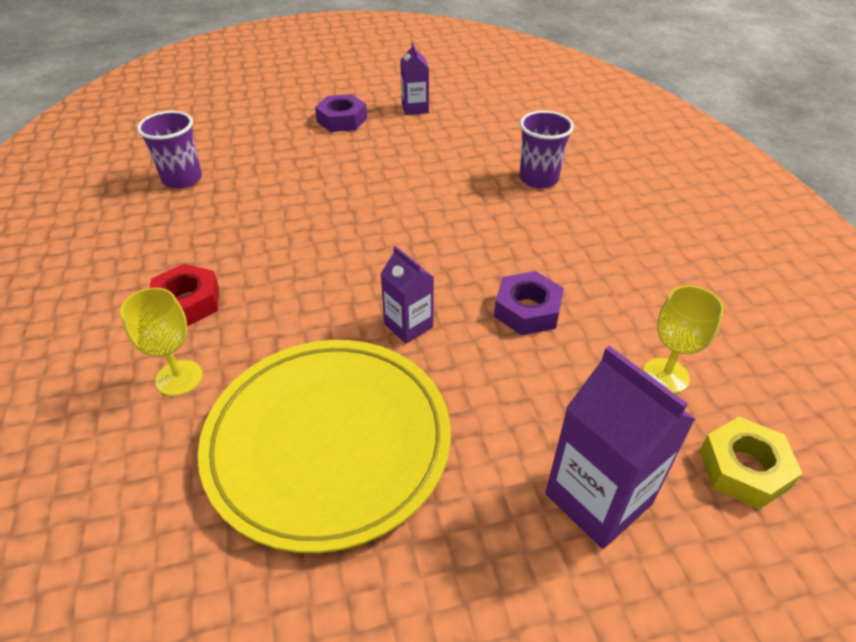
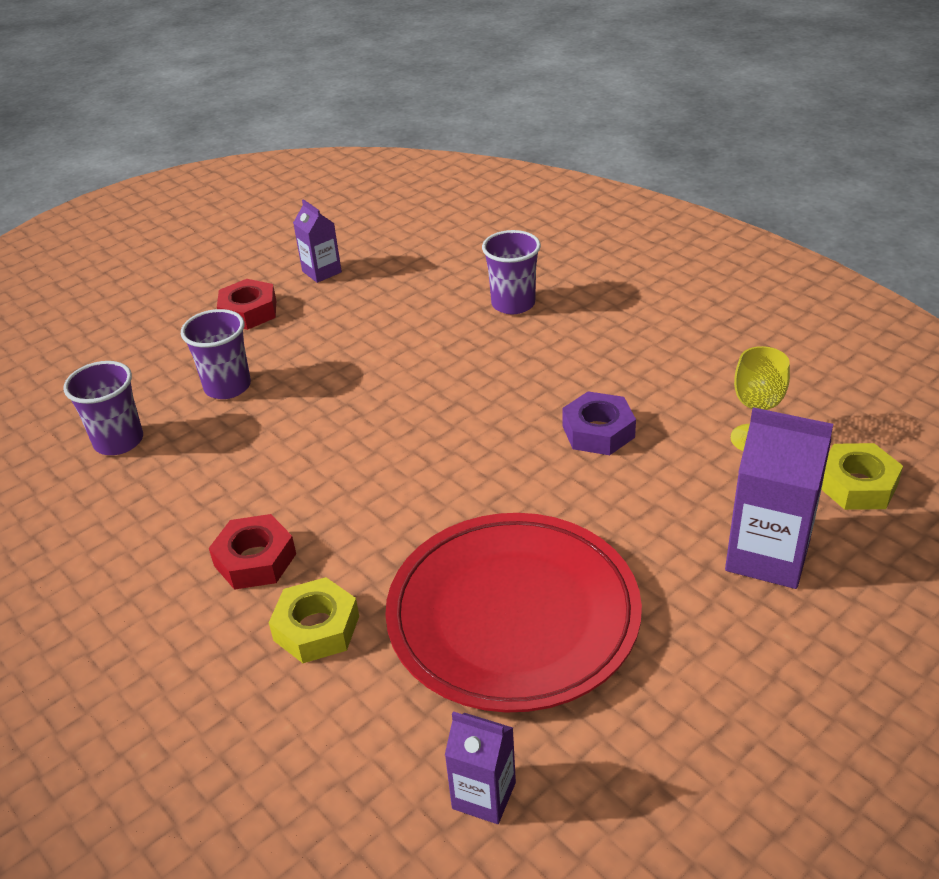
camera: 25 degrees left, 5 degrees down
(179, 378) = (316, 628): yellow goblet -> yellow nut
(282, 167) = (227, 387): none -> purple cup
(328, 442) = (513, 616): yellow plate -> red plate
(342, 120) = (249, 312): purple nut -> red nut
(408, 325) = (501, 489): purple carton -> purple carton (484, 795)

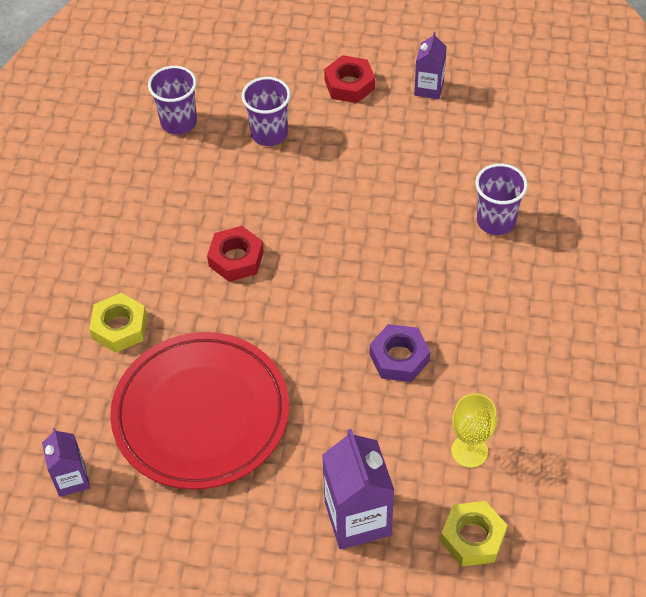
camera: 50 degrees right, 15 degrees up
(255, 560) = (144, 261): red nut -> red nut (236, 259)

